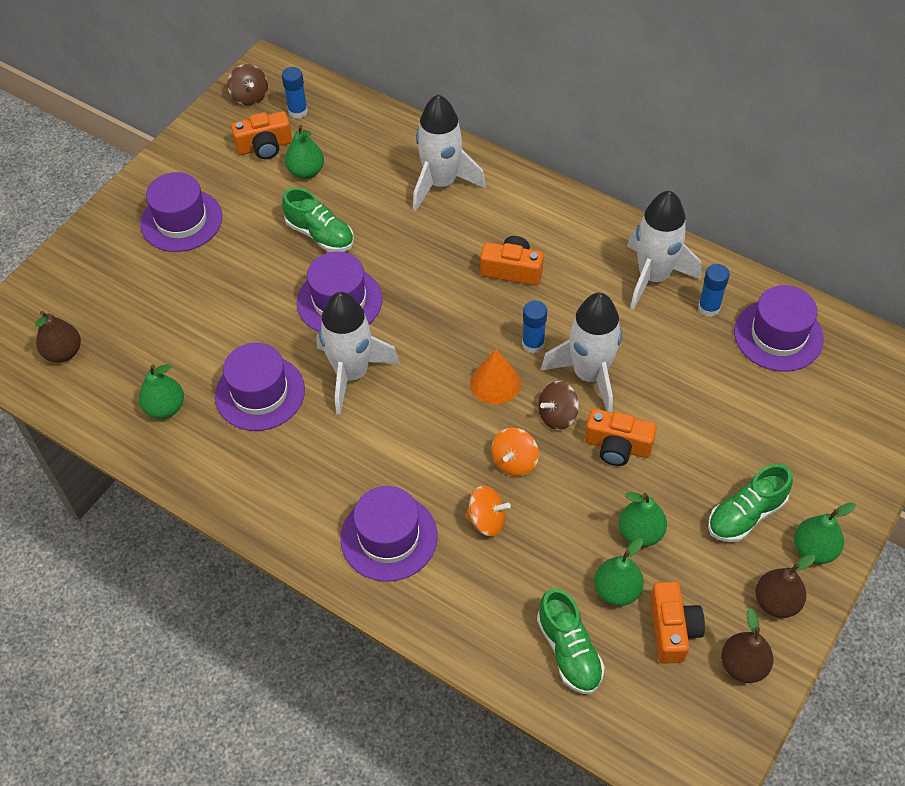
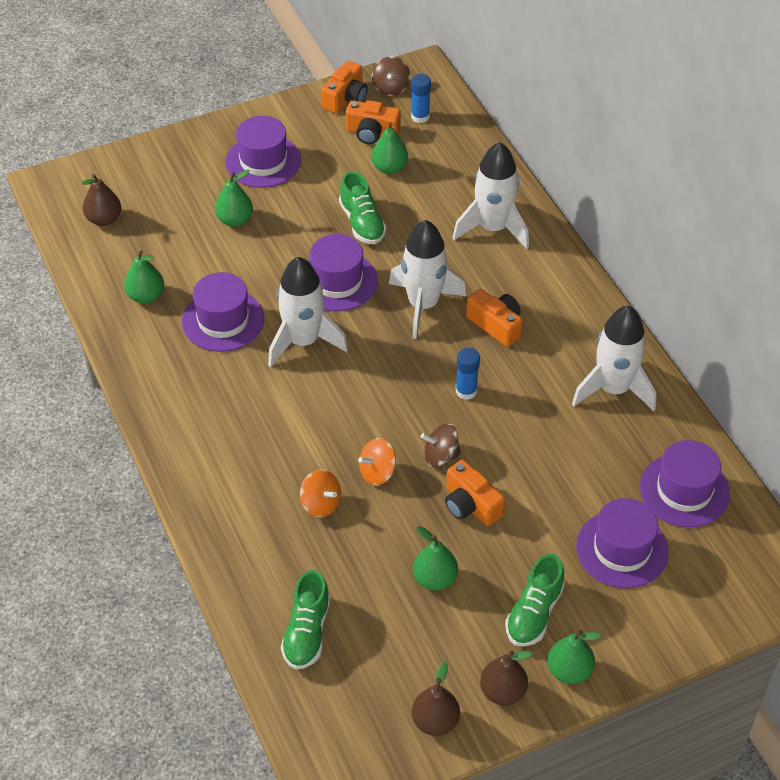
camera: 30 degrees right, 5 degrees down
(389, 537) = (236, 476): purple hat -> purple hat (622, 549)
(495, 383) = (410, 405): orange cone -> none
(589, 375) = (493, 439): white rocket -> white rocket (423, 305)
(617, 590) = (380, 610): green pear -> green pear (235, 220)
(672, 629) = (400, 663): orange camera -> orange camera (346, 98)
(709, 308) = (641, 437): blue glue stick -> none
(746, 515) = (534, 613): green shoe -> green shoe turned 60 degrees counterclockwise

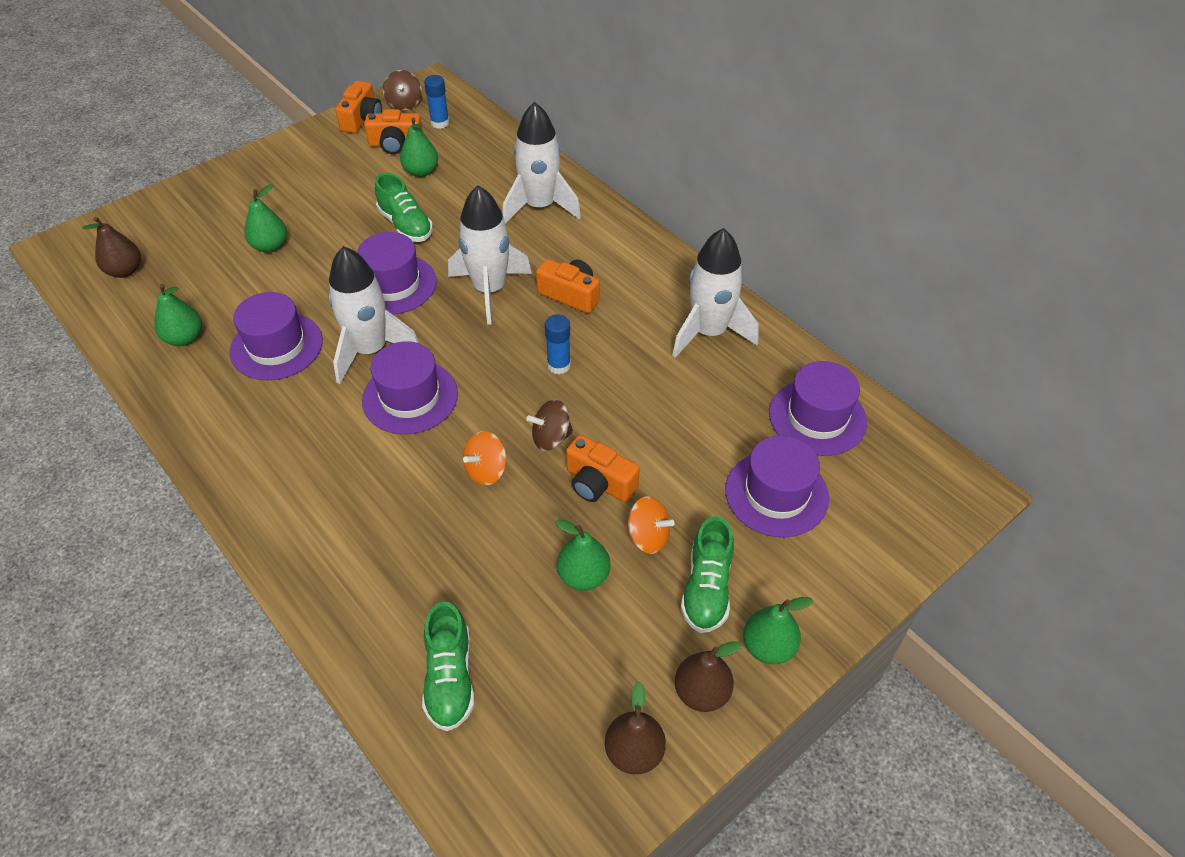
camera: 15 degrees left, 0 degrees up
(263, 161) = (289, 187): purple hat -> purple hat (410, 397)
(320, 504) = (430, 520): orange spinning top -> orange spinning top (648, 537)

